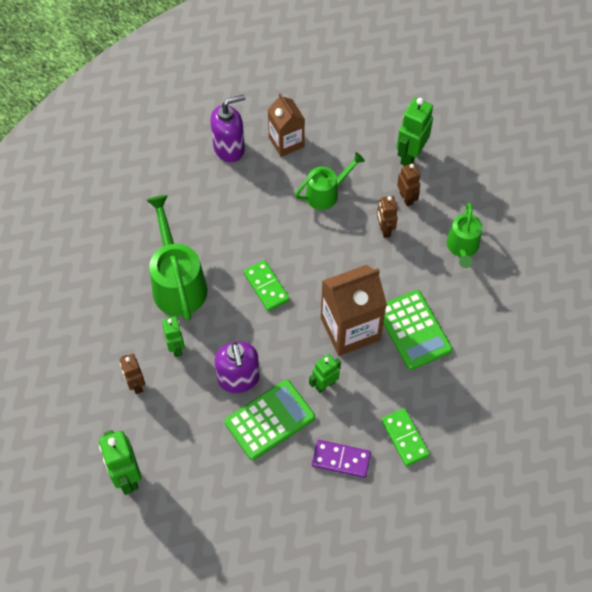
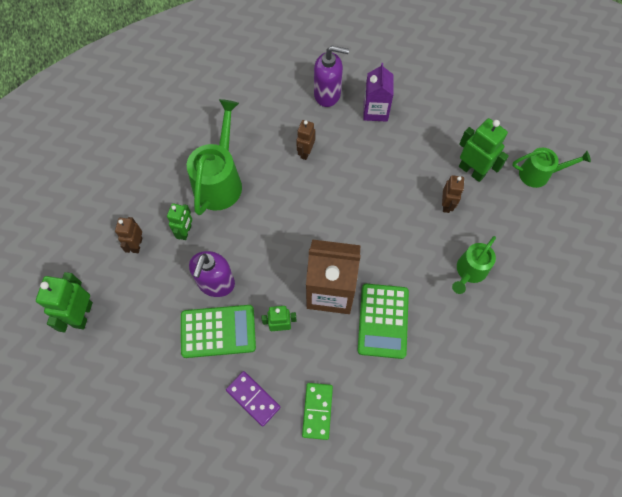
camera: 30 degrees right, 5 degrees up
(266, 287) = (285, 220): green domino -> none
(286, 142) = (375, 111): brown carton -> purple carton
(326, 193) = (382, 168): green watering can -> green watering can (539, 174)
(384, 230) = (411, 222): brown robot -> brown robot (305, 152)
(410, 155) = (472, 171): green robot -> green robot turned 75 degrees clockwise

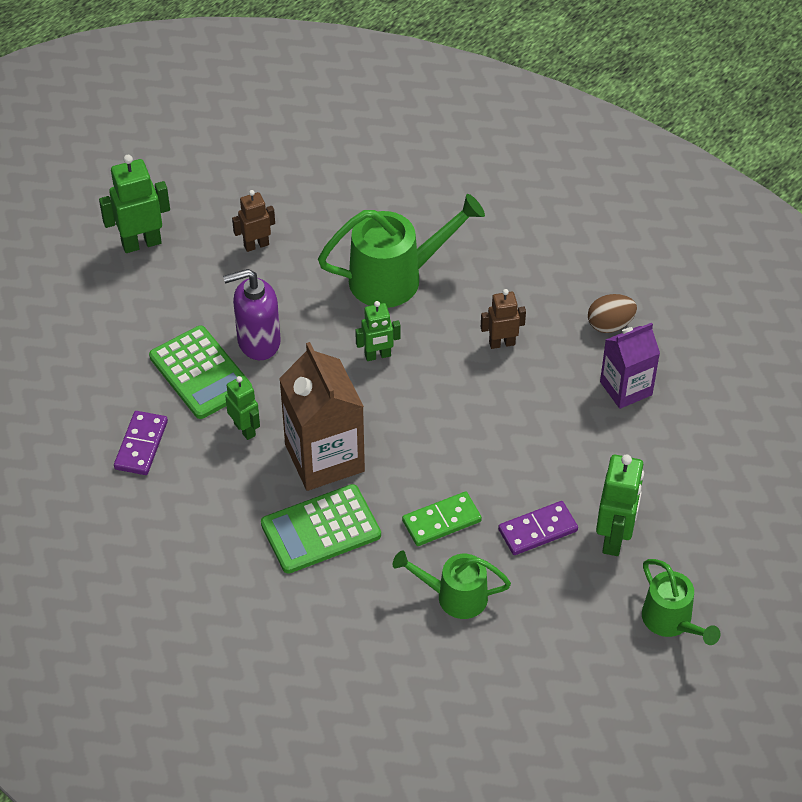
camera: 60 degrees right, 15 degrees down
(186, 232) = (304, 280): green robot -> green robot (378, 355)
(317, 411) = (164, 513): green domino -> green domino (441, 521)
(327, 94) = (610, 325): purple soap dispenser -> brown egg
(446, 205) = (537, 530): brown robot -> purple domino

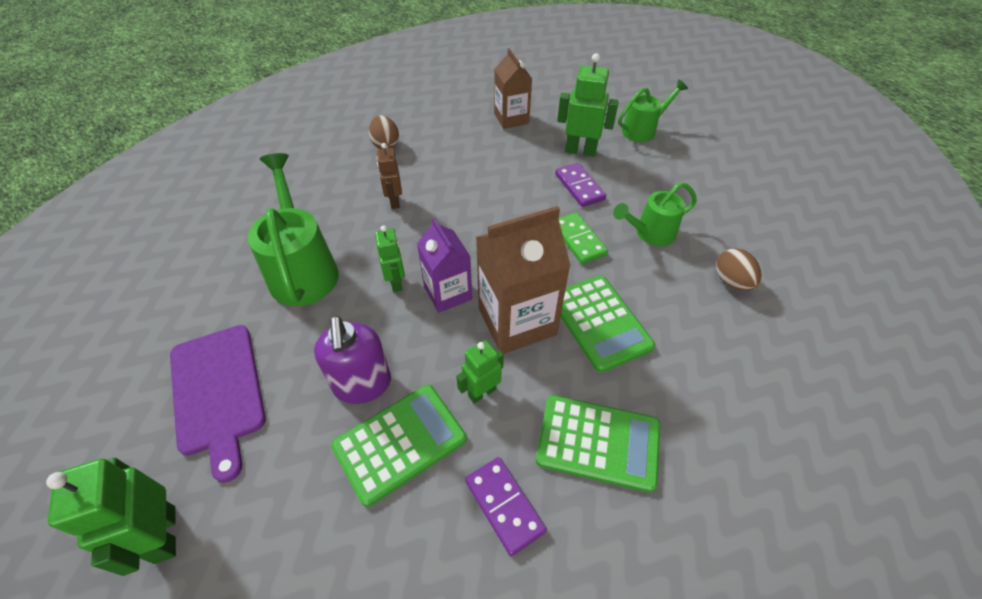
camera: 90 degrees left, 0 degrees up
(141, 445) = (504, 505): purple domino -> purple domino turned 45 degrees clockwise
(189, 514) = (598, 442): none -> green calculator
(256, 245) = (217, 392): brown robot -> purple cutting board
(376, 667) = (731, 281): none -> brown egg
(454, 596) = (650, 233): green watering can -> green watering can turned 60 degrees clockwise
(626, 388) = (447, 140): purple carton -> purple carton (448, 293)
(682, 460) = (511, 119): none -> brown carton

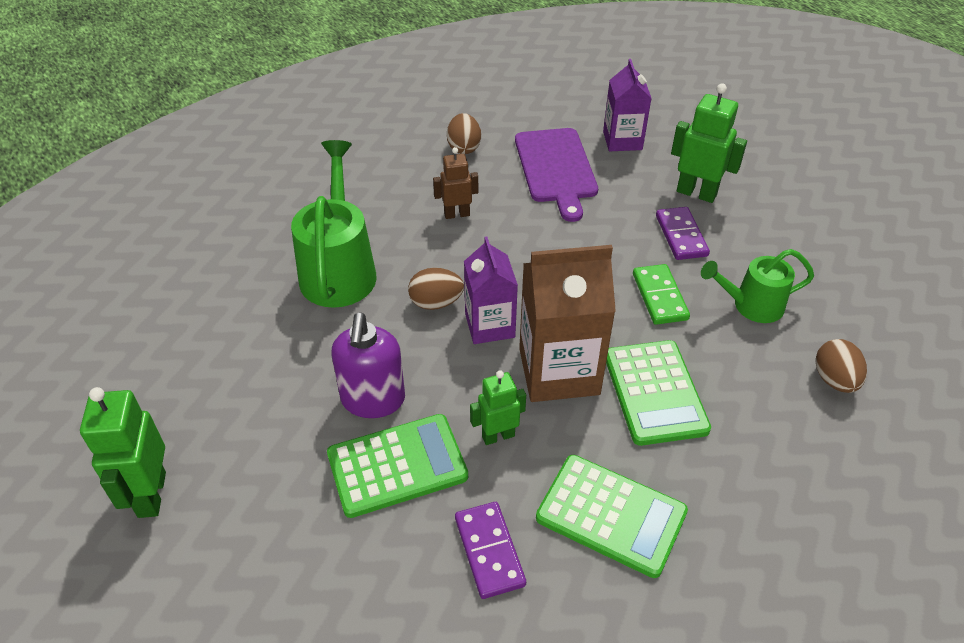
camera: 15 degrees right, 5 degrees down
(217, 392) = (226, 375): purple cutting board -> purple cutting board (556, 168)
(394, 201) = (457, 214): brown robot -> brown robot turned 75 degrees clockwise
(396, 282) = (436, 303): green robot -> brown egg
(511, 119) = (622, 140): brown carton -> purple carton
(643, 130) = (786, 181): green watering can -> none

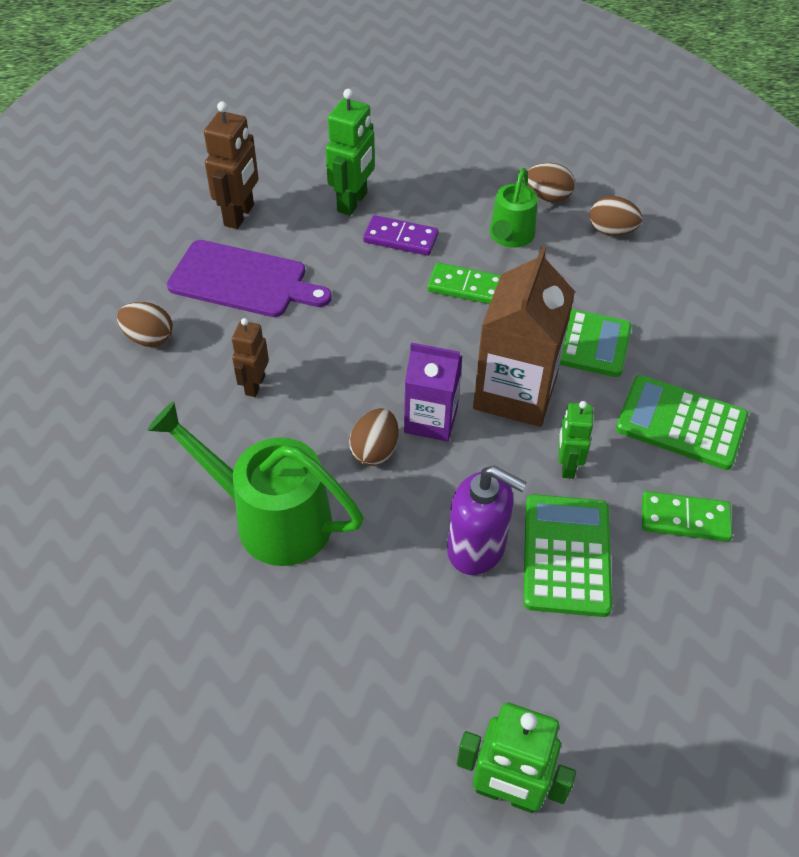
camera: 65 degrees left, 5 degrees up
(489, 551) = (685, 518): purple domino -> green domino
(611, 515) = (681, 423): green calculator -> green calculator turned 120 degrees counterclockwise
(622, 140) = (239, 215): purple carton -> brown robot
(696, 193) = (353, 202): green robot -> green robot turned 150 degrees clockwise
(834, 315) = (547, 197): none -> brown egg

